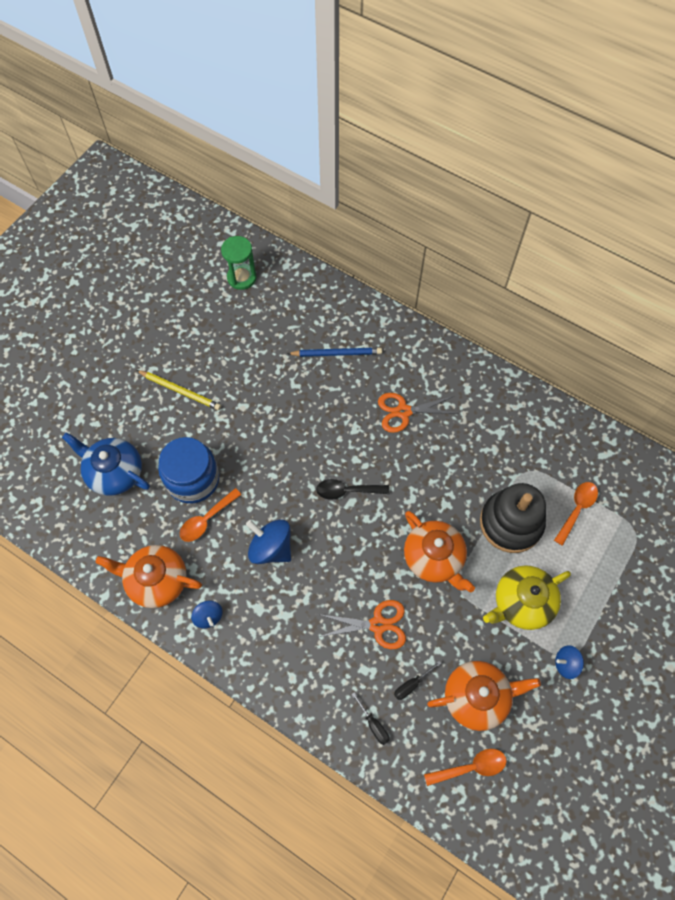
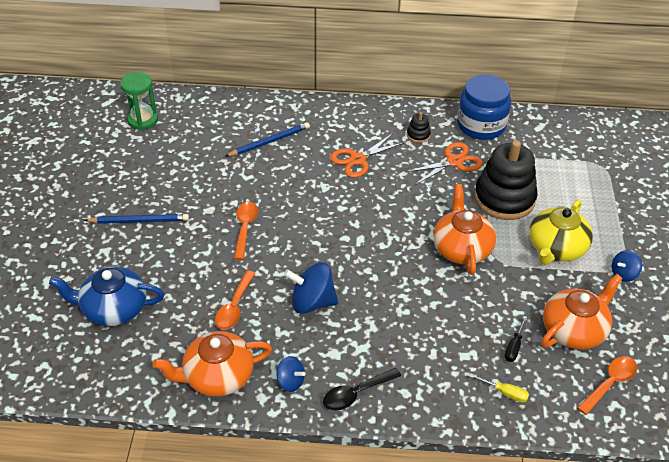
camera: 30 degrees left, 20 degrees down
(180, 391) = (139, 221): yellow pencil -> blue pencil
(193, 479) = (198, 282): blue jar -> blue jar (481, 125)
(347, 491) = (350, 232): black spoon -> black spoon (356, 394)
(373, 724) = (504, 393): black screwdriver -> yellow screwdriver
(378, 625) = (451, 317): orange scissors -> orange scissors (454, 162)
(434, 558) = (461, 248): orange teapot -> orange teapot turned 120 degrees counterclockwise
(478, 409) = (418, 135): none -> black stacking toy
(577, 509) = (547, 169): orange spoon -> orange spoon (245, 228)

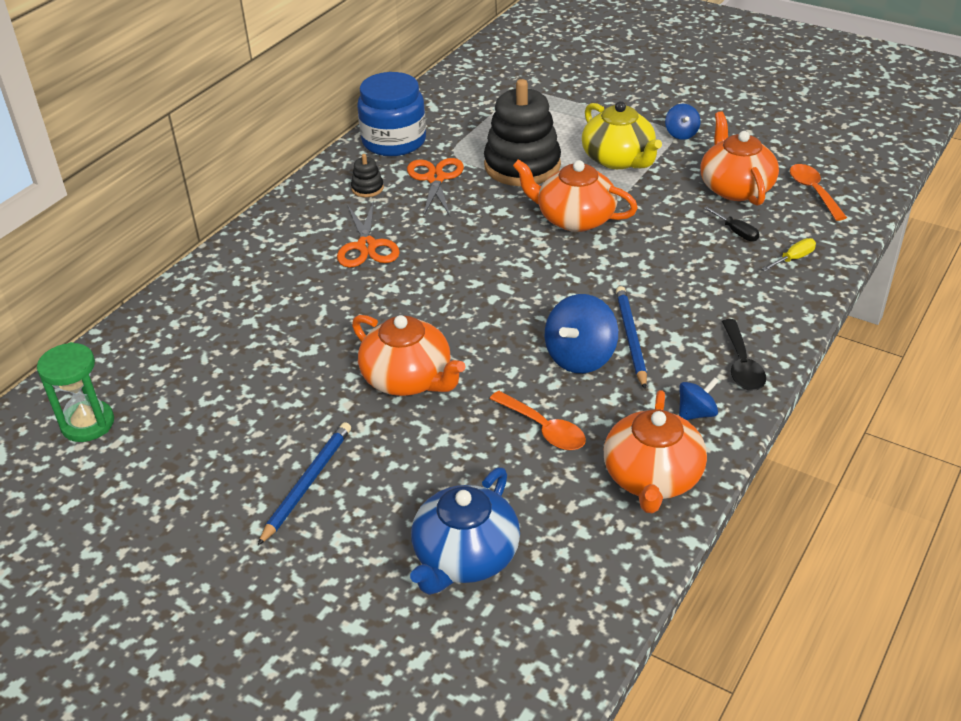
camera: 60 degrees left, 5 degrees down
(245, 228) = (408, 379): orange spoon -> orange teapot
(269, 141) = (262, 309): blue pencil -> blue pencil (630, 338)

